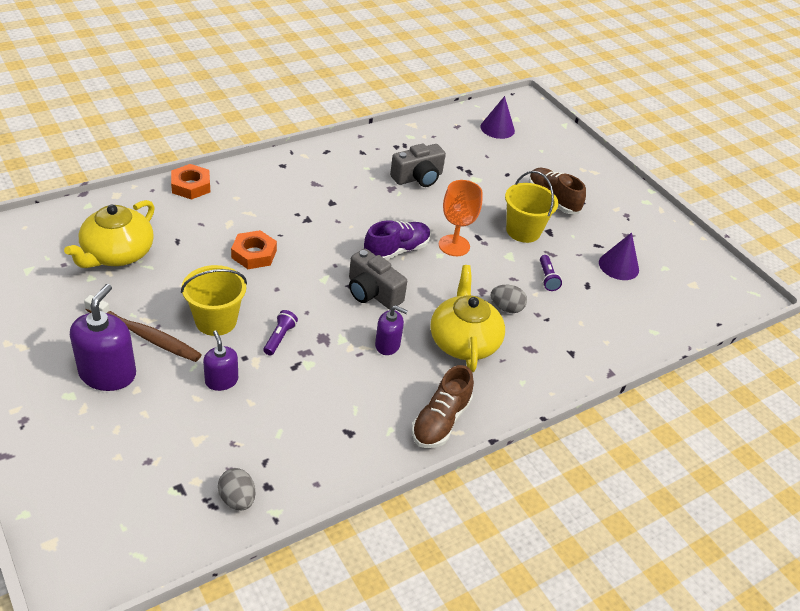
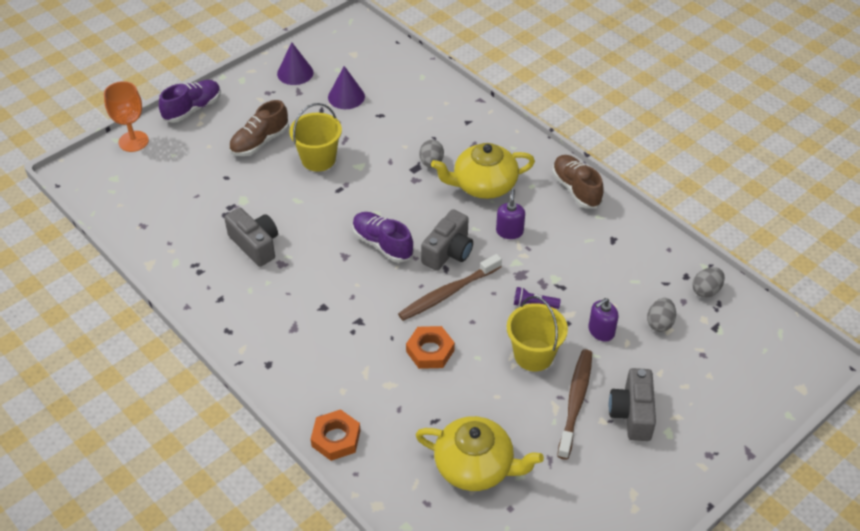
camera: 95 degrees left, 5 degrees up
(108, 374) = (632, 413): purple soap dispenser -> grey camera
(209, 435) = (659, 323): none -> grey egg
(318, 280) = (448, 293): none -> brown toothbrush
(440, 421) = (576, 189): brown shoe -> brown shoe turned 135 degrees counterclockwise
(454, 245) = (359, 204): orange goblet -> orange goblet (133, 141)
(497, 128) = (139, 191): purple cone -> purple cone (295, 73)
(547, 278) = (381, 140): purple flashlight -> none
(603, 168) = (193, 109): none -> purple shoe

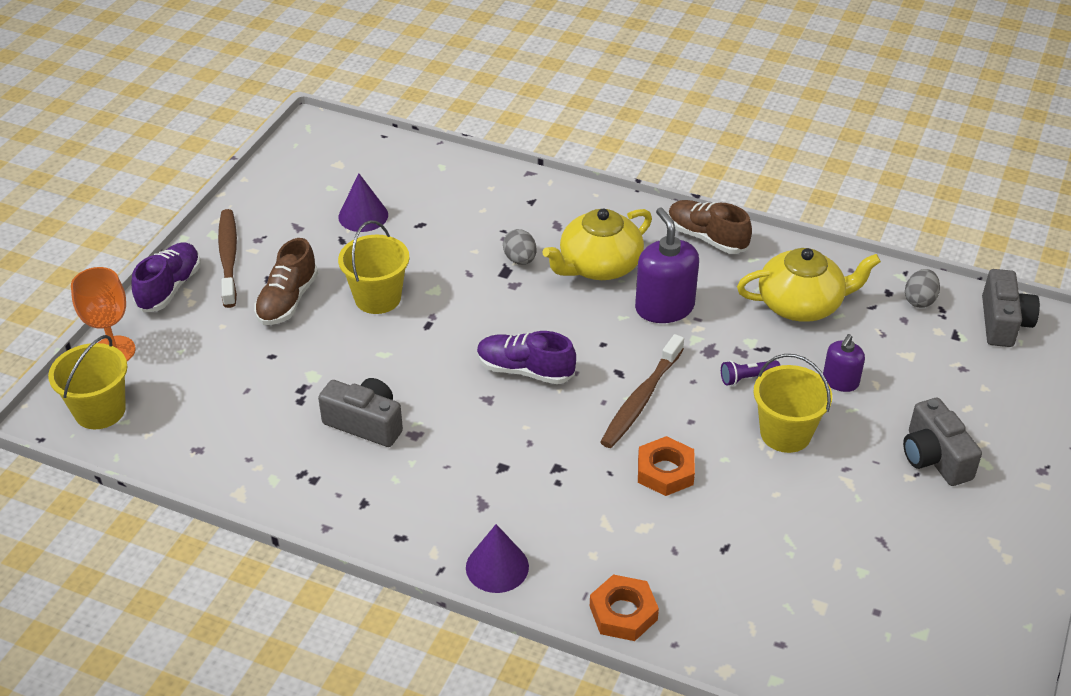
camera: 25 degrees left, 5 degrees down
(101, 179) = (100, 411): none -> yellow bucket
(295, 73) = (278, 207): purple cone -> purple cone (497, 567)
(448, 252) = (609, 353): grey camera -> grey camera (1003, 322)
(475, 466) = (806, 580): yellow teapot -> yellow teapot (801, 304)
(509, 231) = (664, 307): purple soap dispenser -> purple soap dispenser, size x1.72
(575, 402) = (866, 468): brown toothbrush -> brown toothbrush (228, 257)
(659, 323) = (896, 351): grey egg -> none

